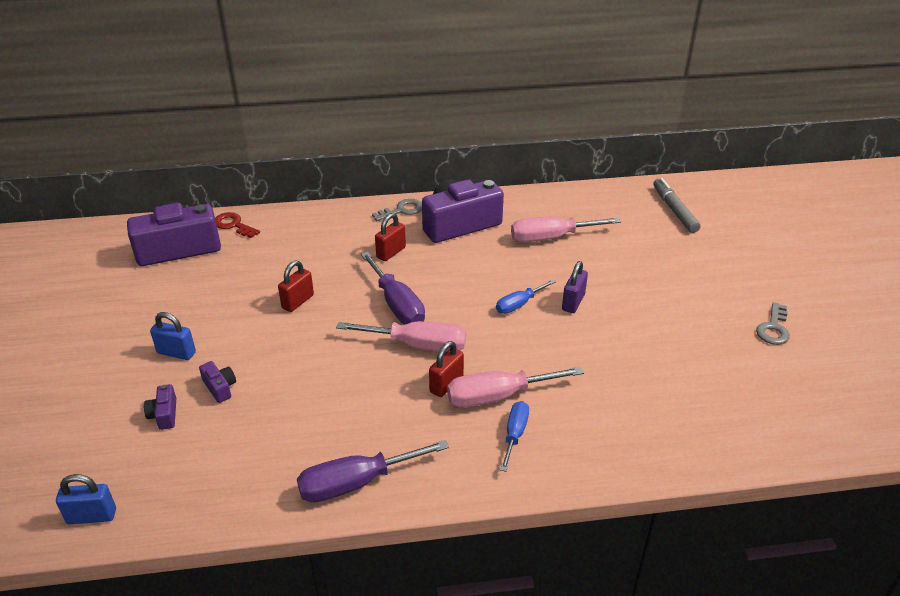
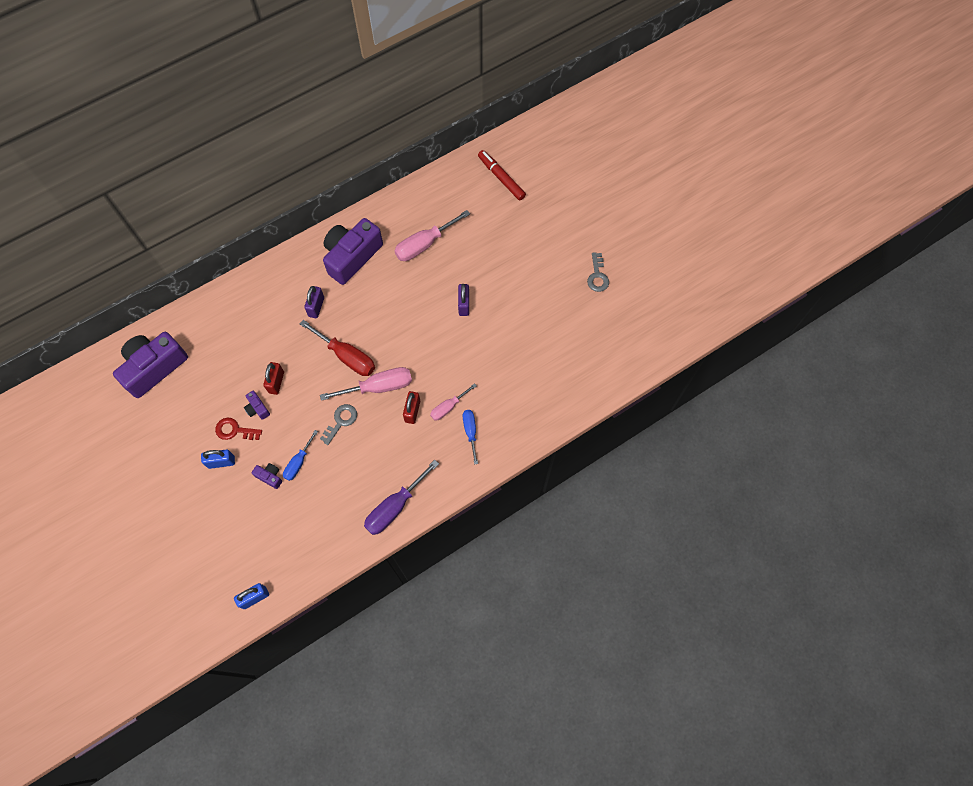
camera: 25 degrees left, 30 degrees up
(164, 414) = (248, 512): purple camera -> purple camera (257, 408)
(233, 225) = (180, 326): red key -> red key (234, 430)
(391, 252) = (316, 307): red padlock -> purple padlock
(397, 305) = (347, 356): purple screwdriver -> red screwdriver
(402, 210) = (301, 258): grey key -> grey key (341, 421)
(498, 396) = (448, 407): pink screwdriver -> pink screwdriver, size x0.60
(519, 304) = (429, 322): blue screwdriver -> blue screwdriver (298, 462)
(674, 210) = (501, 178): grey marker -> red marker

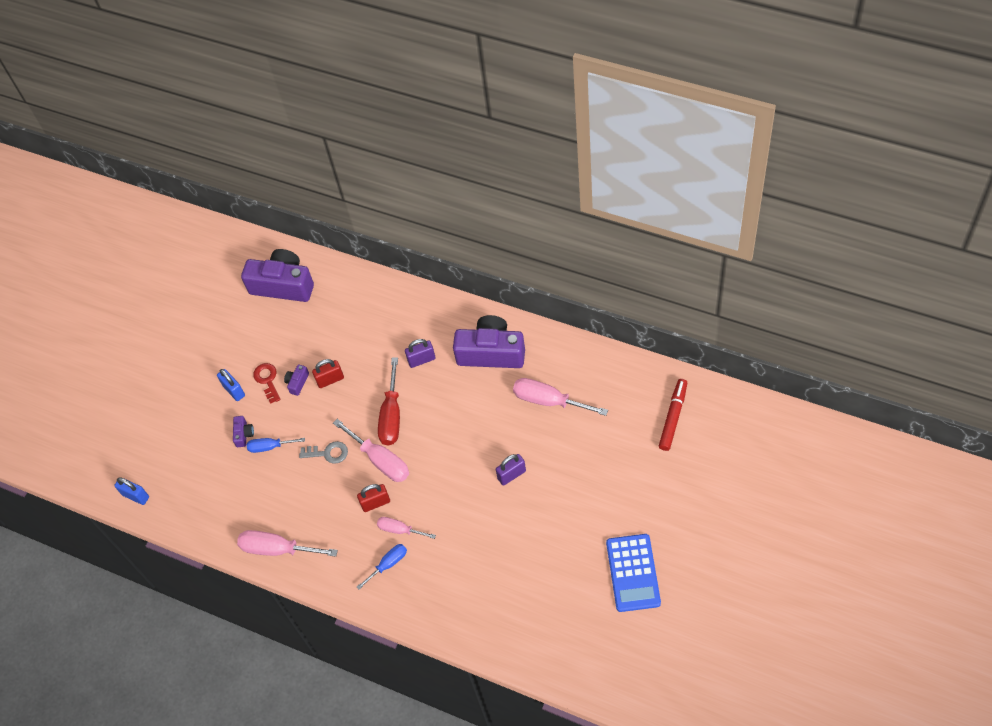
camera: 65 degrees right, 10 degrees down
(394, 507) = (277, 549): purple screwdriver -> pink screwdriver
(597, 276) = (633, 573): grey key -> blue calculator

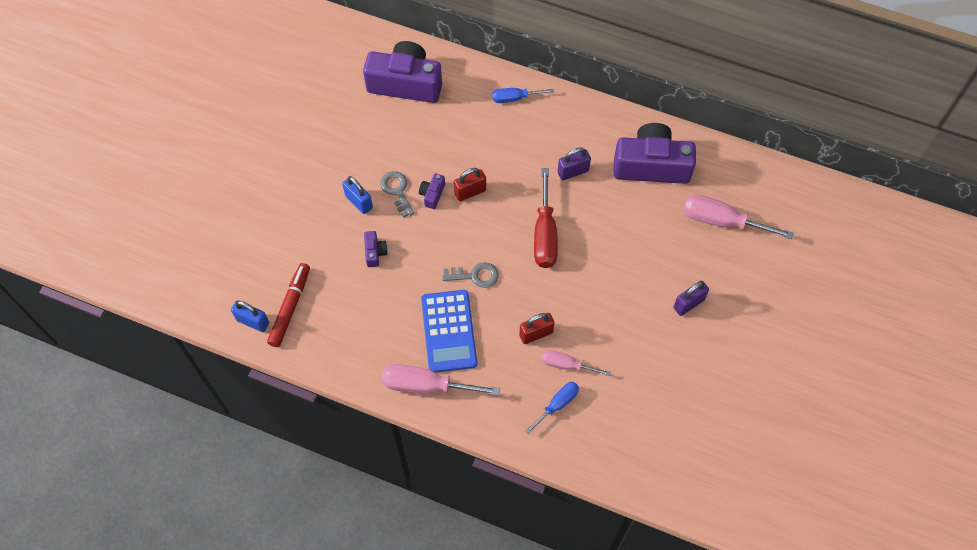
camera: 10 degrees left, 5 degrees up
(267, 380) = (397, 191): red key -> grey key
(270, 447) = (406, 267): blue screwdriver -> blue screwdriver (514, 98)
(380, 460) = (537, 285): pink screwdriver -> none
(633, 573) = (837, 417): blue calculator -> blue calculator (448, 331)
(673, 417) = (862, 242): red marker -> red marker (290, 307)

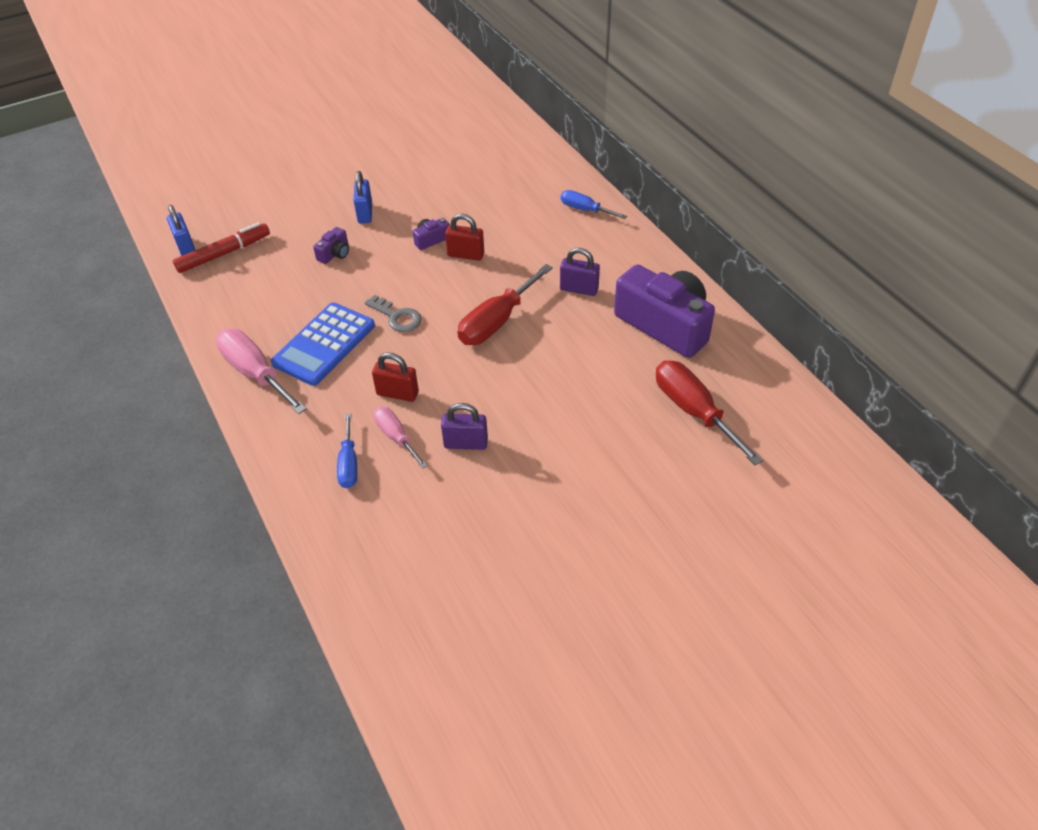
camera: 40 degrees right, 15 degrees down
(397, 191) = (405, 222): grey key -> none
(405, 83) = (500, 156): purple camera -> none
(557, 404) = (349, 464): blue screwdriver -> blue screwdriver turned 90 degrees clockwise
(688, 304) = (578, 461): purple padlock -> purple padlock (466, 443)
(721, 221) = (693, 411): pink screwdriver -> red screwdriver

